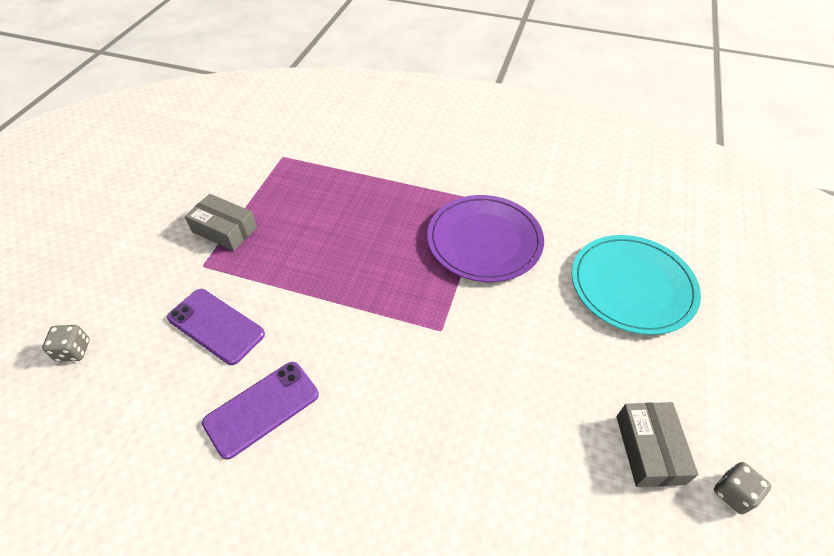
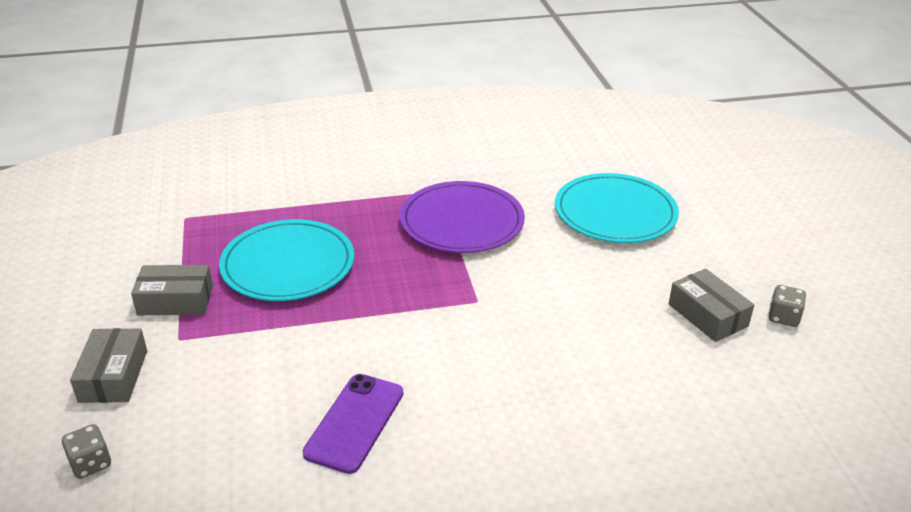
camera: 30 degrees left, 15 degrees down
(141, 279) = (113, 376): none -> grey box
(216, 326) = (244, 381): purple phone -> none
(321, 229) = (288, 264): none -> turquoise plate

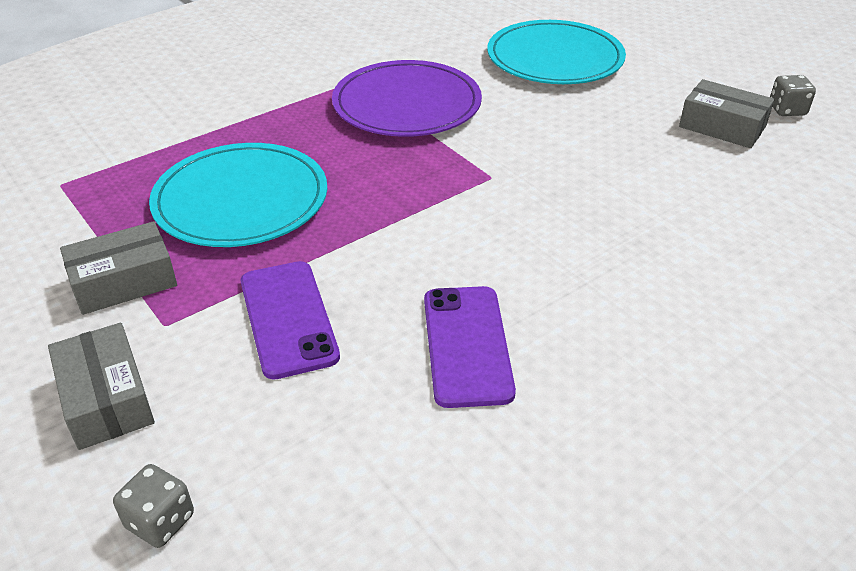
camera: 25 degrees left, 5 degrees up
(255, 361) = (288, 318): none -> purple phone

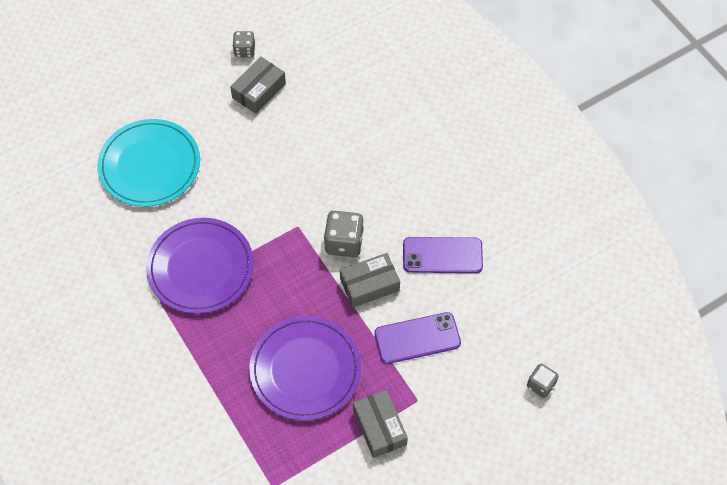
camera: 85 degrees left, 20 degrees up
(106, 399) = (469, 420): grey box -> grey box (369, 284)
(241, 200) = (305, 370): turquoise plate -> purple plate
(471, 224) = (344, 242): none -> grey dice

